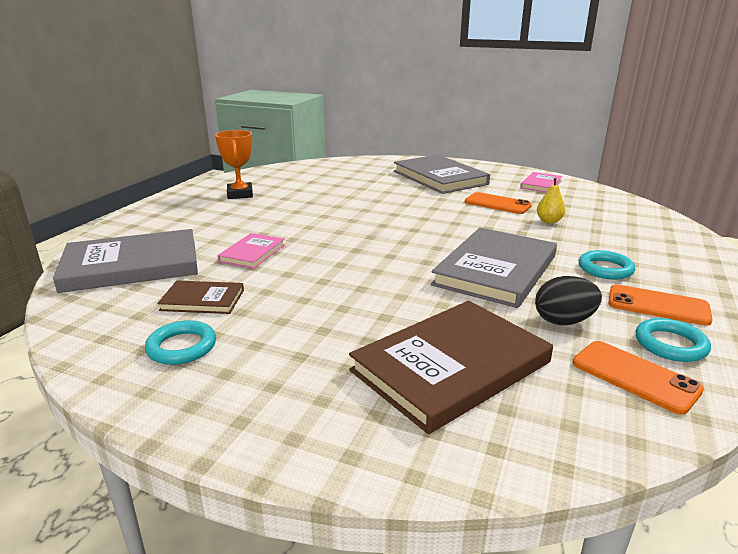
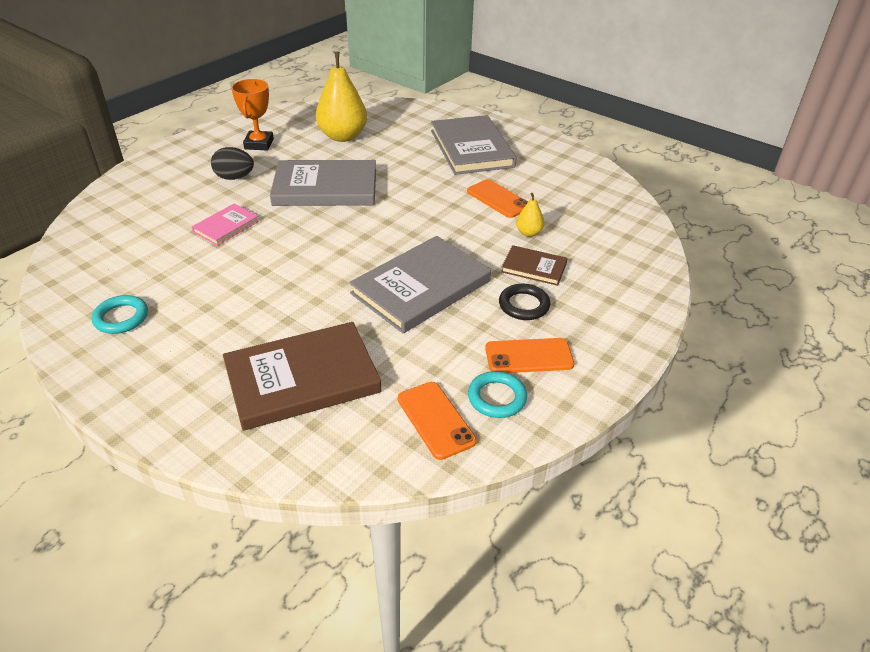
camera: 15 degrees right, 15 degrees up
(132, 265) = (124, 223): grey book -> grey book (325, 187)
(202, 300) = (159, 273): brown book -> brown book (534, 267)
(317, 182) = (343, 136): none -> yellow pear
(541, 184) = (571, 176): pink book -> none
(563, 321) = (429, 355): black egg -> black egg (234, 177)
(605, 269) = (524, 305): turquoise ring -> black ring
(658, 305) = (529, 356): orange phone -> orange phone turned 45 degrees counterclockwise

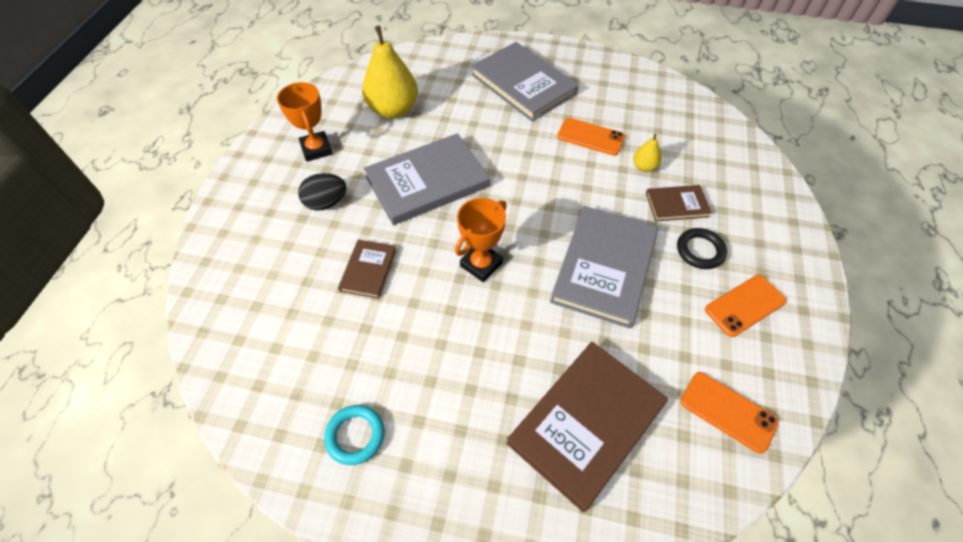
camera: 25 degrees left, 15 degrees up
(226, 226) = (368, 270): pink book -> brown book
(317, 251) = (481, 264): none -> orange trophy
(497, 397) = (754, 362): turquoise ring -> none

